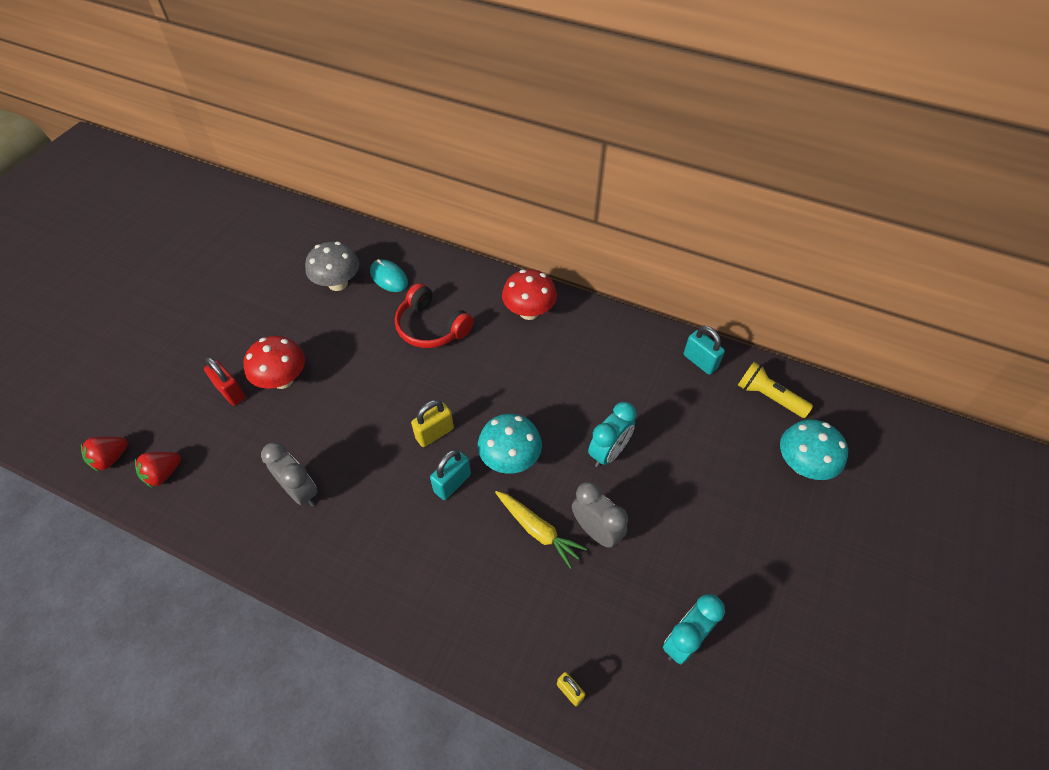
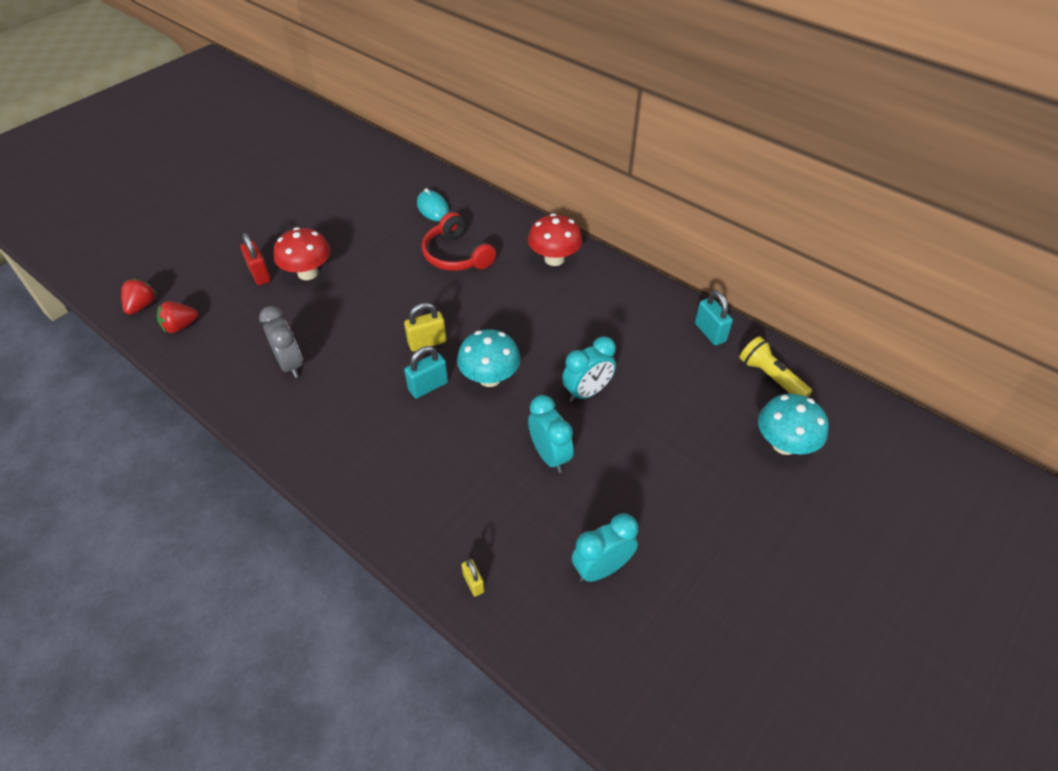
camera: 15 degrees right, 5 degrees down
(111, 459) = (142, 306): red strawberry -> red strawberry turned 135 degrees clockwise
(338, 283) = (385, 205): grey mushroom -> none
(538, 530) = (493, 443): yellow carrot -> none
(596, 531) = (549, 455): grey clock -> turquoise clock

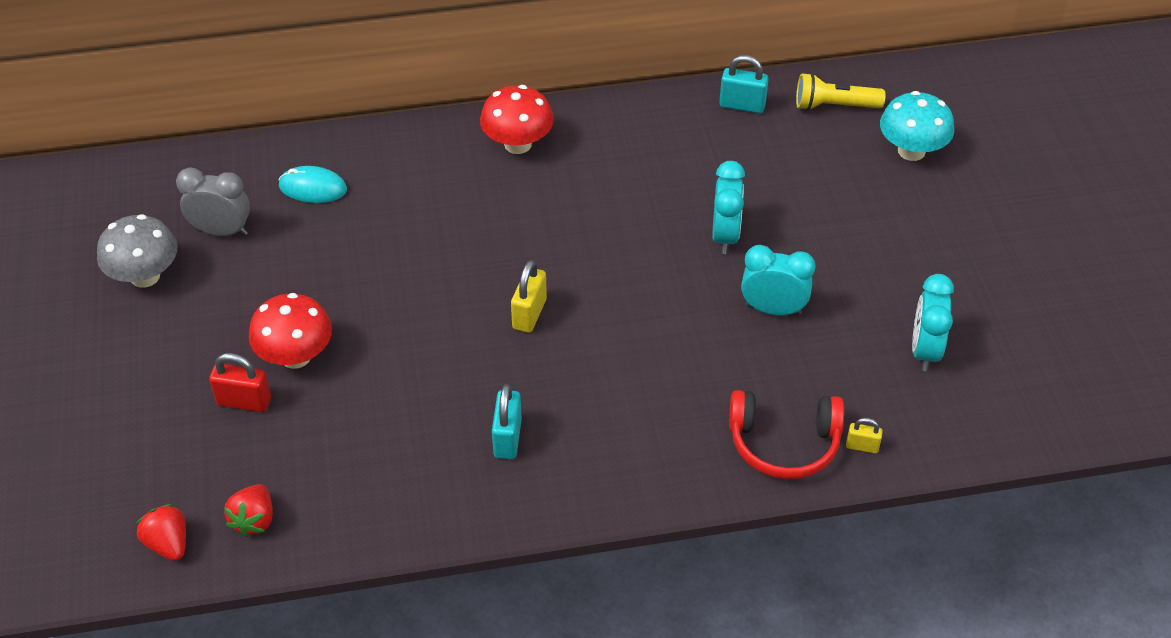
camera: 50 degrees left, 0 degrees up
(290, 364) = (436, 445): grey clock -> grey clock (222, 231)
(314, 193) = (145, 276): none -> grey mushroom
(428, 386) = (593, 347): turquoise padlock -> turquoise padlock (507, 438)
(457, 255) = (420, 214): red headphones -> red headphones (784, 443)
(490, 378) = (632, 294): turquoise mushroom -> none

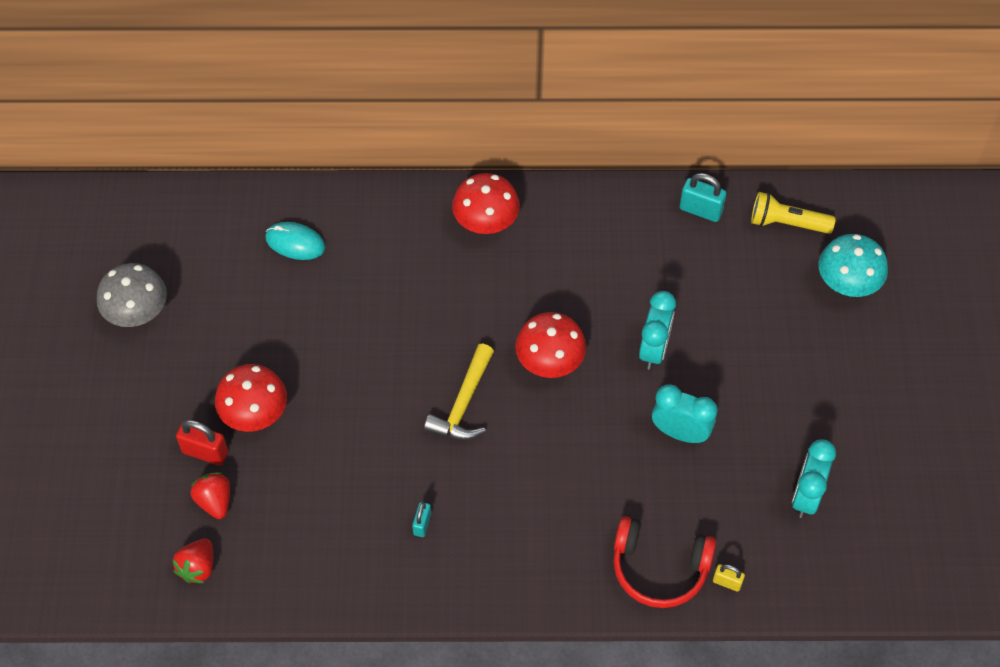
camera: 10 degrees right, 10 degrees up
(168, 543) = (125, 577): red strawberry -> red strawberry (214, 501)
(222, 231) = (209, 276): grey clock -> none
(507, 438) = (422, 524): turquoise padlock -> turquoise padlock, size x0.60
(529, 314) = (463, 403): yellow padlock -> yellow hammer
(615, 262) = (550, 362): none -> red mushroom

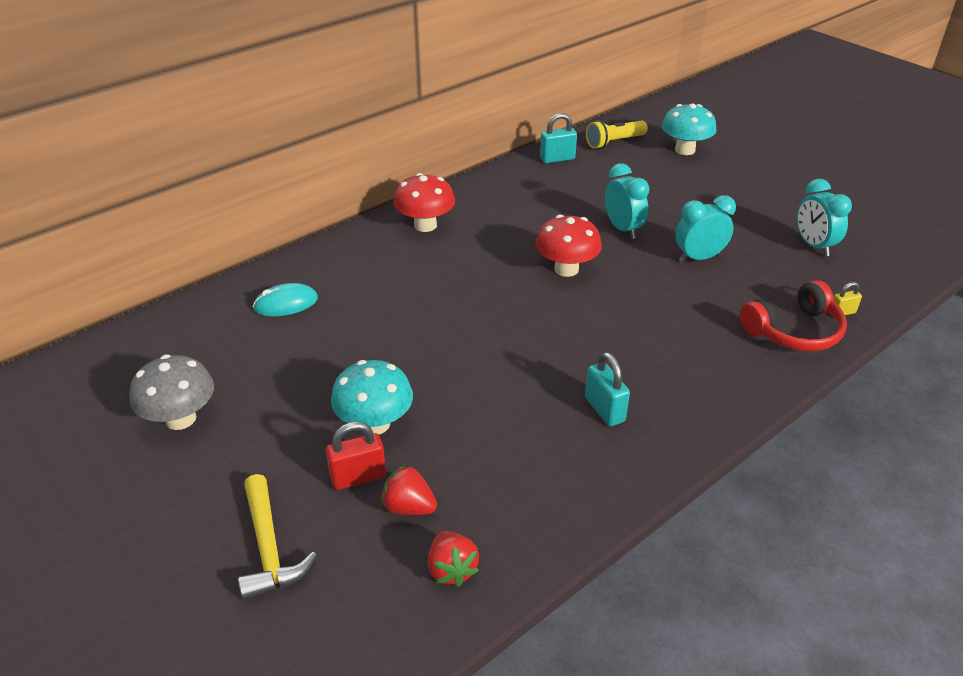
camera: 40 degrees left, 20 degrees down
(255, 414) = (375, 424): red mushroom -> turquoise mushroom
(422, 524) = (604, 409): turquoise padlock -> turquoise padlock, size x1.66
(463, 403) = (537, 322): yellow hammer -> yellow hammer (269, 548)

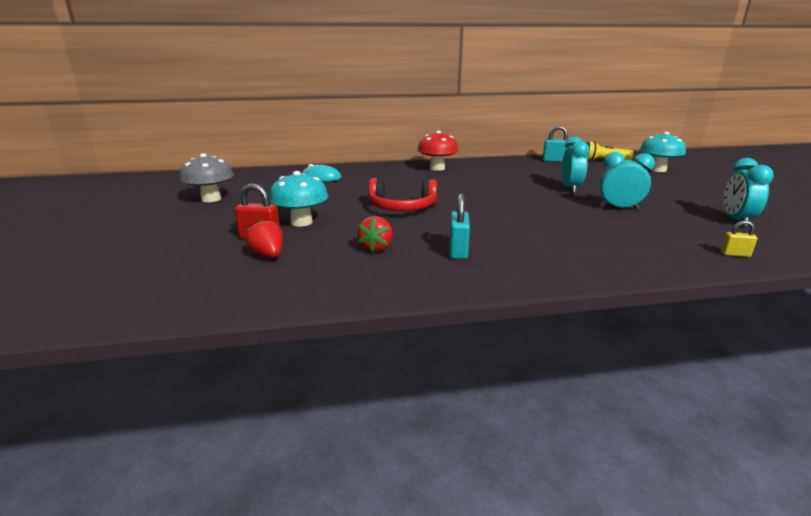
camera: 30 degrees right, 15 degrees down
(269, 548) = (172, 248): yellow hammer -> none
(452, 569) = (251, 287): red strawberry -> red strawberry (376, 248)
(566, 269) = (507, 195): red mushroom -> none
(794, 331) = (673, 253): red headphones -> red headphones (402, 207)

